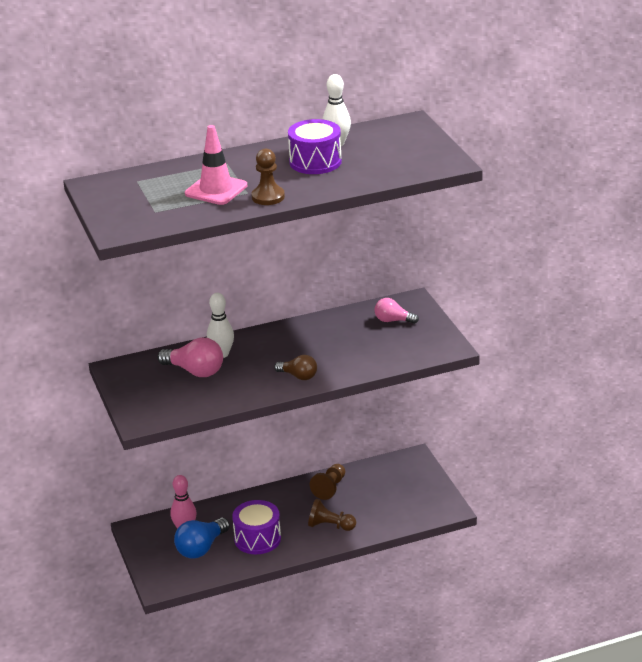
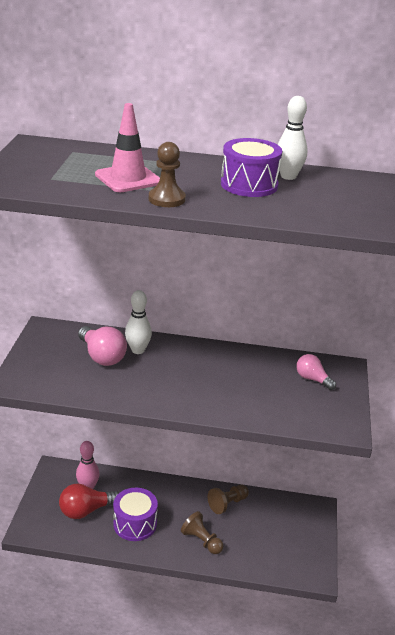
camera: 25 degrees right, 0 degrees up
(201, 548) = (86, 510): blue light bulb -> red light bulb
(298, 376) = (182, 398): brown light bulb -> none

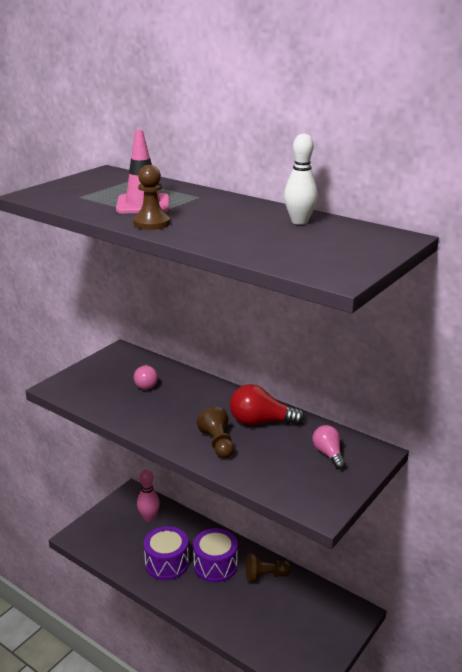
camera: 30 degrees right, 5 degrees down
(86, 510) = (133, 537): red light bulb -> red light bulb (261, 422)
(102, 356) = (146, 384): pink light bulb -> pink light bulb, size x0.64
(138, 350) = (182, 386): white bowling pin -> none
(201, 541) = (216, 601): brown pawn -> brown pawn (218, 443)
(249, 185) = (248, 223): purple drum -> purple drum (215, 565)

